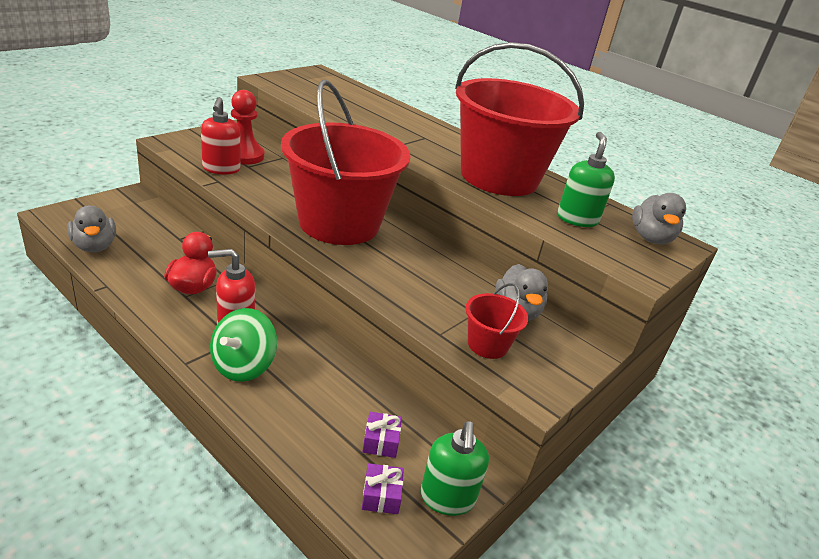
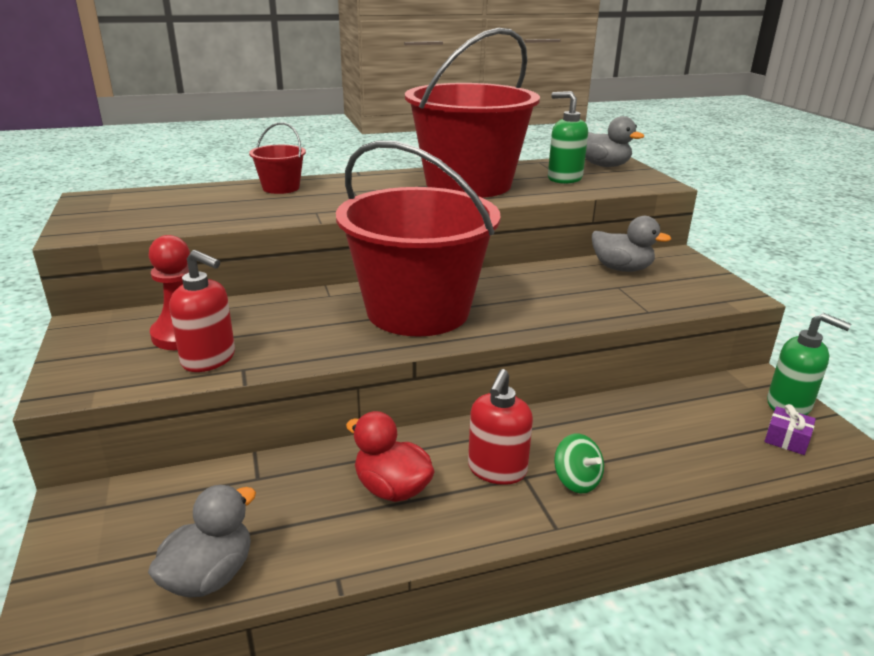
camera: 55 degrees left, 5 degrees down
(94, 246) = (209, 576): grey duck -> grey duck turned 60 degrees counterclockwise
(243, 366) = (576, 481): green spinning top -> green spinning top, size x0.64
(381, 441) = (716, 420): purple gift -> none
(487, 345) = (669, 295): red bucket -> red bucket (281, 188)

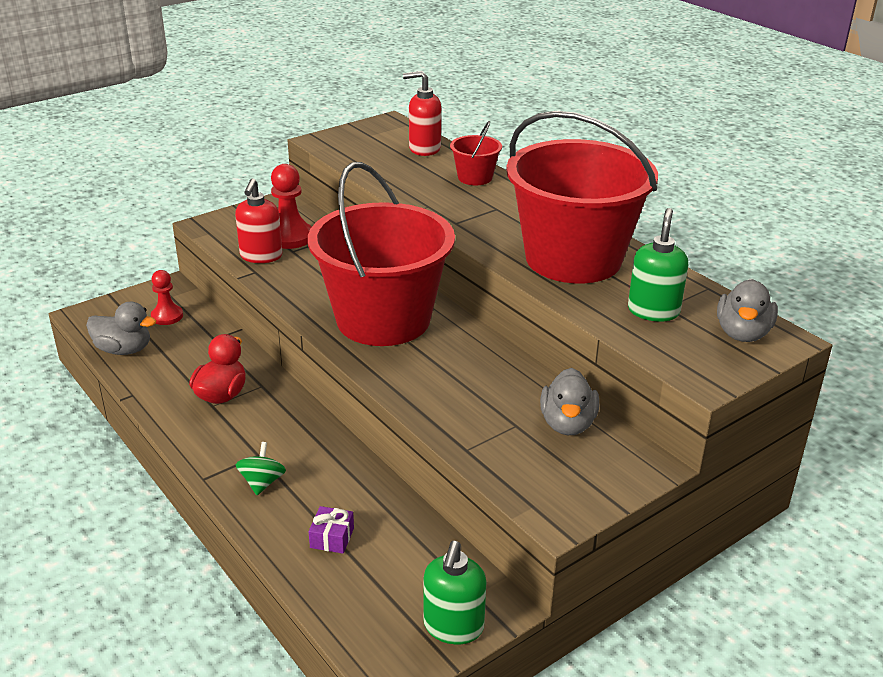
camera: 70 degrees right, 5 degrees up
(158, 516) = (167, 316): none -> red pawn
(497, 470) = (260, 439): red soap dispenser -> red soap dispenser (424, 149)
(576, 481) = (262, 482): green spinning top -> green spinning top turned 150 degrees clockwise
(786, 439) = (382, 620): purple gift -> purple gift (332, 538)

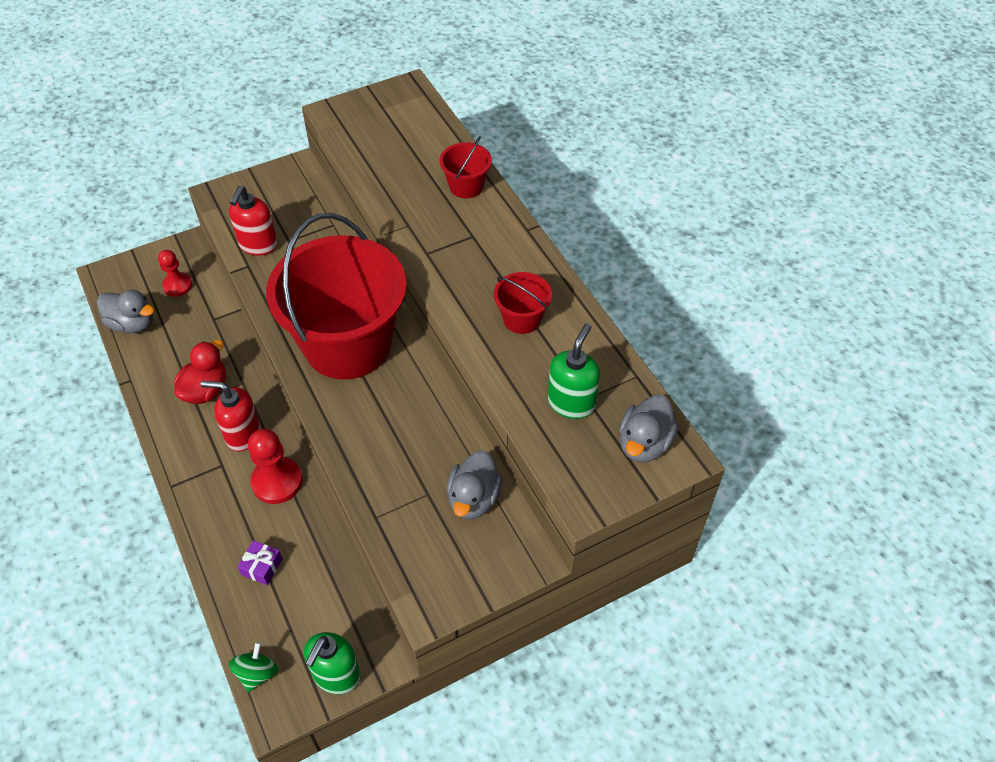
camera: 10 degrees right, 20 degrees up
(262, 482) = (218, 497): green spinning top -> green spinning top (257, 673)
(290, 237) = (291, 221): red pawn -> red pawn (277, 481)
(424, 149) = (430, 135): red soap dispenser -> red soap dispenser (243, 434)
(573, 258) = (522, 319): red bucket -> red bucket, size x0.41

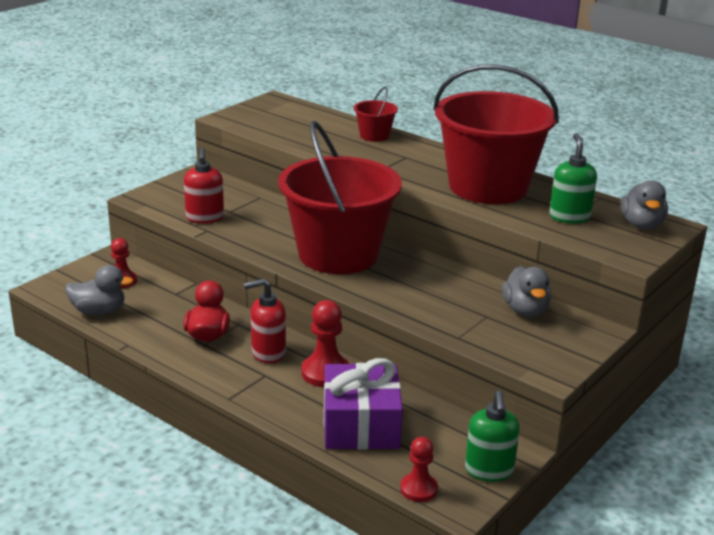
camera: 25 degrees left, 25 degrees down
(257, 673) = (418, 489): green spinning top -> red pawn
(262, 567) = (361, 425): purple gift -> purple gift, size x2.48
(522, 319) = (488, 187): red bucket -> red bucket, size x2.43

